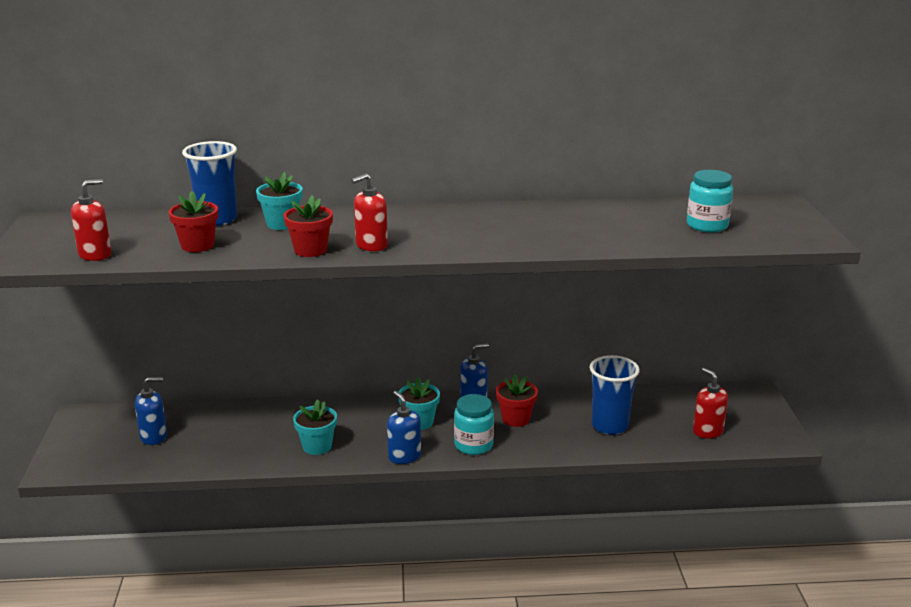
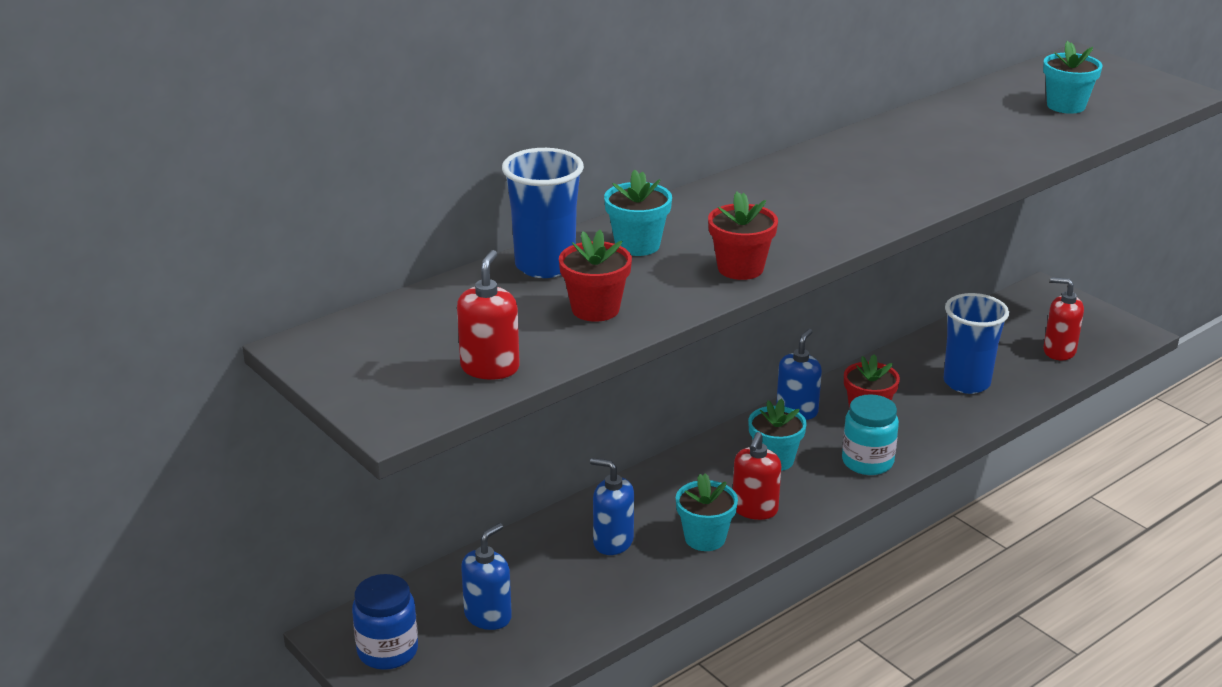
camera: 35 degrees left, 5 degrees up
(87, 432) = (387, 651): none -> blue jar
(371, 245) = (794, 239): red soap dispenser -> red soap dispenser (754, 509)
(404, 456) = (815, 506): blue soap dispenser -> blue soap dispenser (613, 542)
(707, 225) = (1066, 106): turquoise jar -> turquoise flower pot

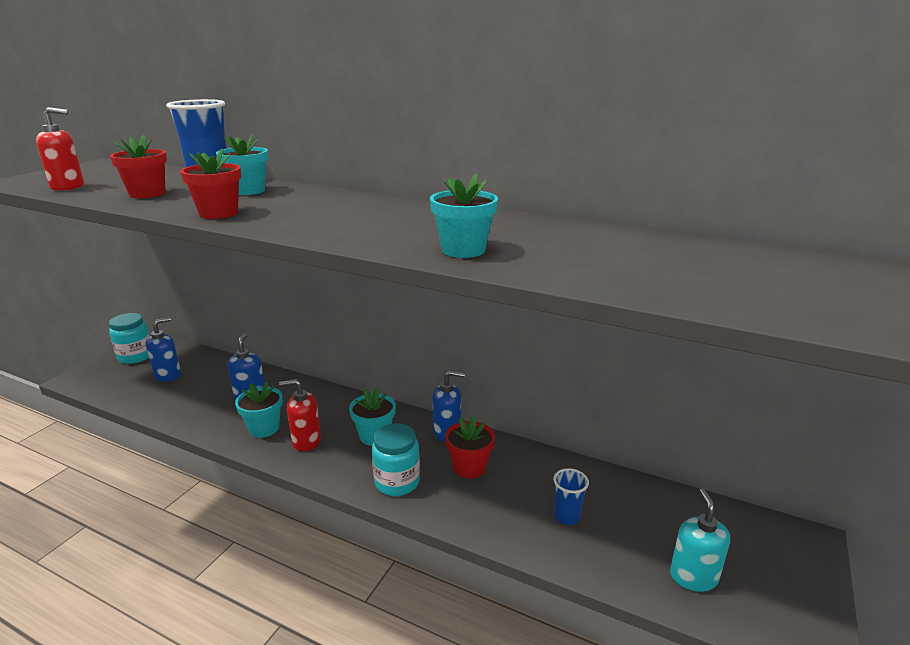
camera: 65 degrees right, 5 degrees down
(387, 651) = (135, 356): blue jar -> turquoise jar
(488, 616) = (168, 375): blue soap dispenser -> blue soap dispenser turned 60 degrees counterclockwise
(966, 383) = (567, 516): blue cup -> blue cup, size x0.55
(1059, 351) = (693, 576): red soap dispenser -> turquoise soap dispenser
(1066, 106) = (729, 277): turquoise flower pot -> turquoise flower pot (463, 250)

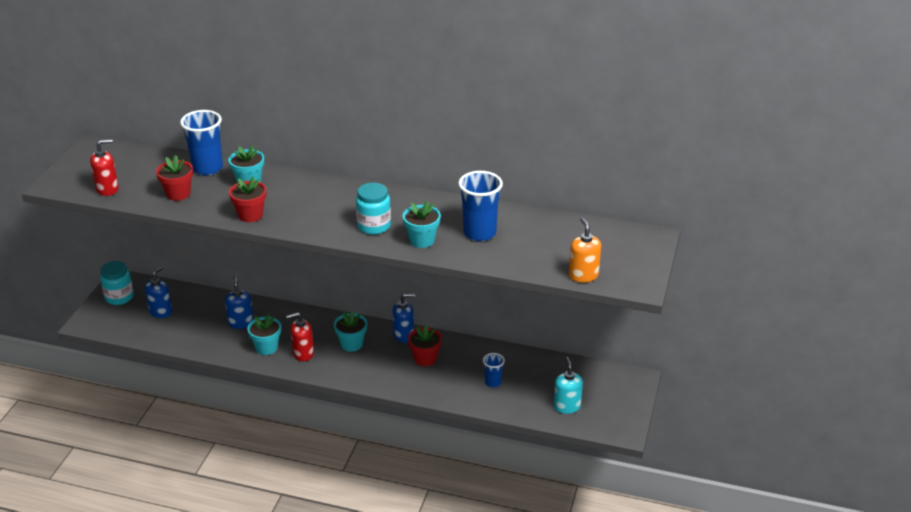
camera: 10 degrees left, 10 degrees up
(397, 482) = (378, 374): turquoise jar -> turquoise jar (374, 226)
(565, 248) = (479, 233): none -> blue cup
(787, 313) = (583, 275): none -> orange soap dispenser

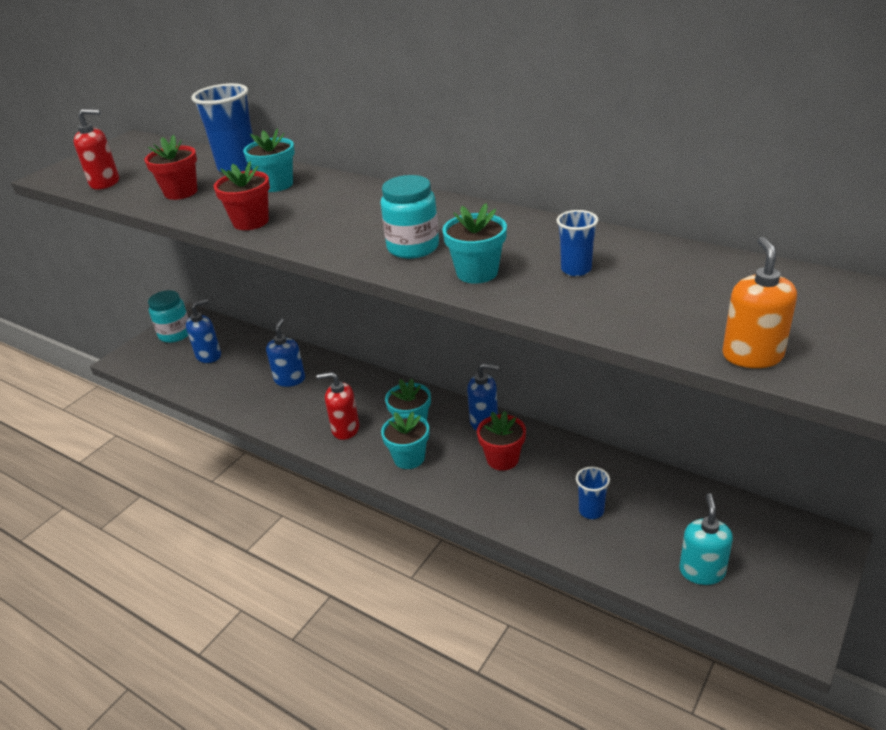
camera: 20 degrees right, 0 degrees up
(266, 347) = (305, 415): turquoise flower pot -> turquoise flower pot (409, 458)
(479, 233) = (576, 269): blue cup -> blue cup, size x0.55

